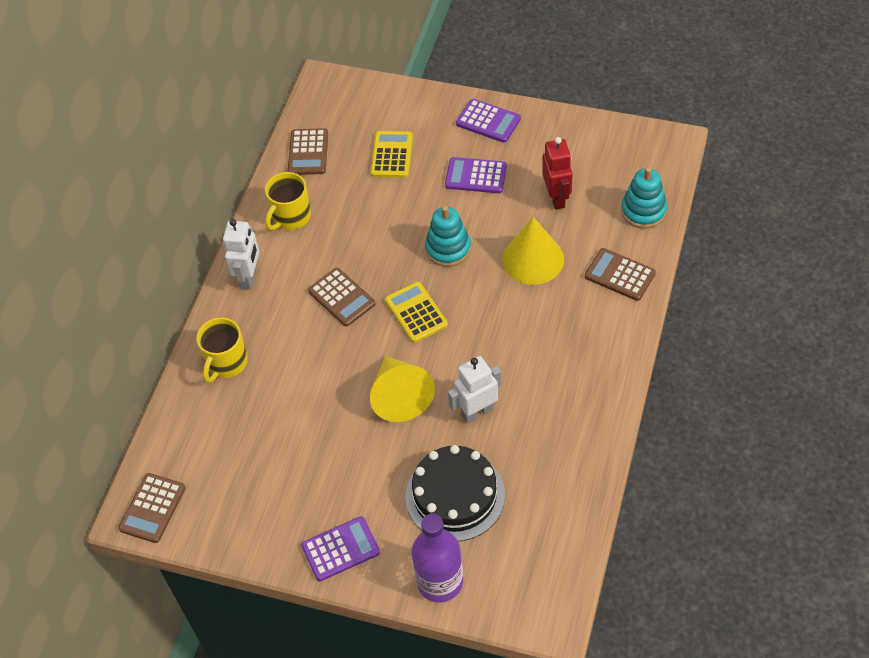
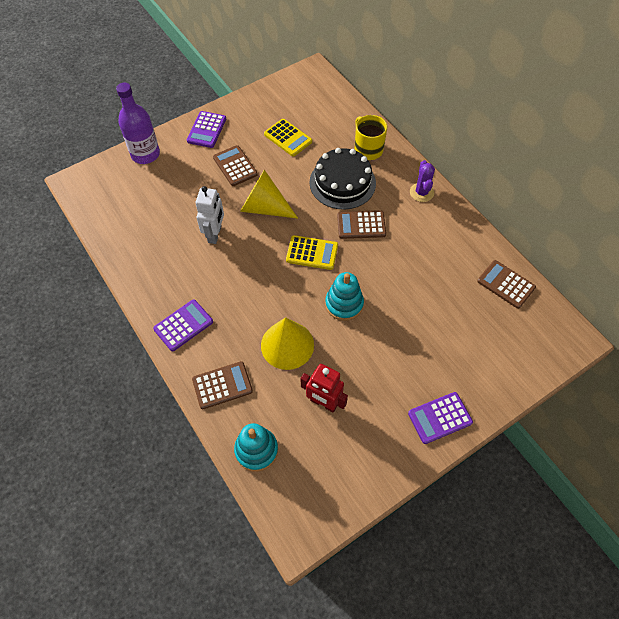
camera: 125 degrees right, 5 degrees up
(152, 508) = (309, 79): brown calculator -> brown calculator (235, 166)
(249, 277) = (421, 192): white robot -> purple cactus
(291, 217) = (453, 240): yellow mug -> none
(392, 155) = (459, 331): yellow calculator -> yellow calculator (288, 138)
(455, 495) = (180, 190): black cake -> black cake (342, 182)
(476, 176) = (392, 367): purple calculator -> purple calculator (183, 325)

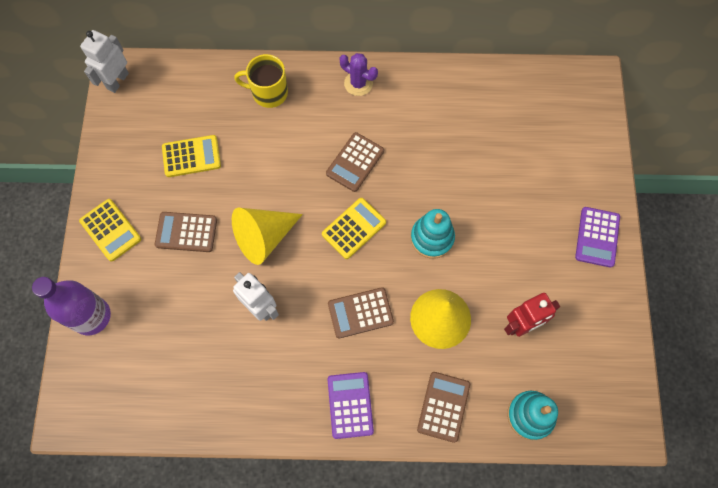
camera: 55 degrees left, 10 degrees up
(206, 130) = (110, 230): purple calculator -> yellow calculator
(306, 74) = (117, 81): none -> white robot
(342, 182) = (291, 144): black cake -> none
(506, 284) = (507, 89): brown calculator -> brown calculator (360, 313)

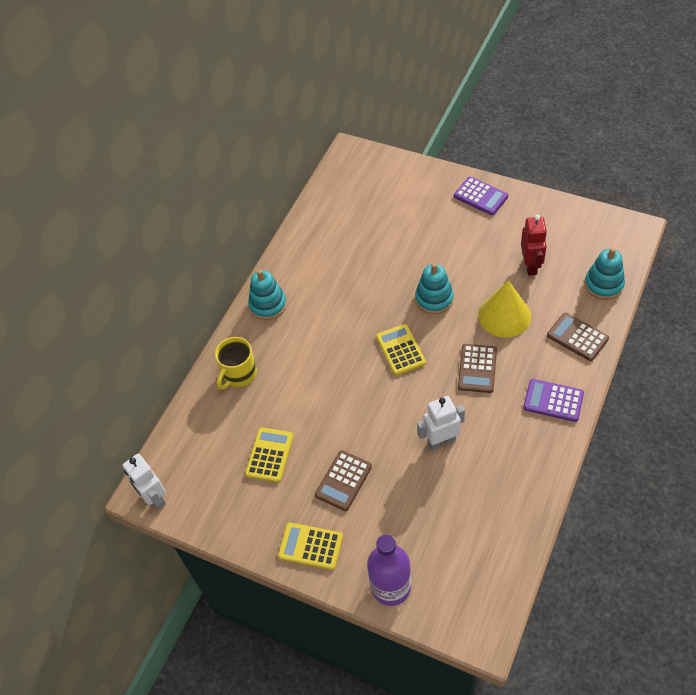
camera: 60 degrees left, 15 degrees down
(110, 230) = (310, 546): yellow calculator -> yellow calculator turned 150 degrees counterclockwise
(264, 237) = (378, 419): yellow cone -> none
(355, 162) = (340, 330): brown calculator -> none
(358, 83) = (268, 305): purple cactus -> turquoise stacking toy

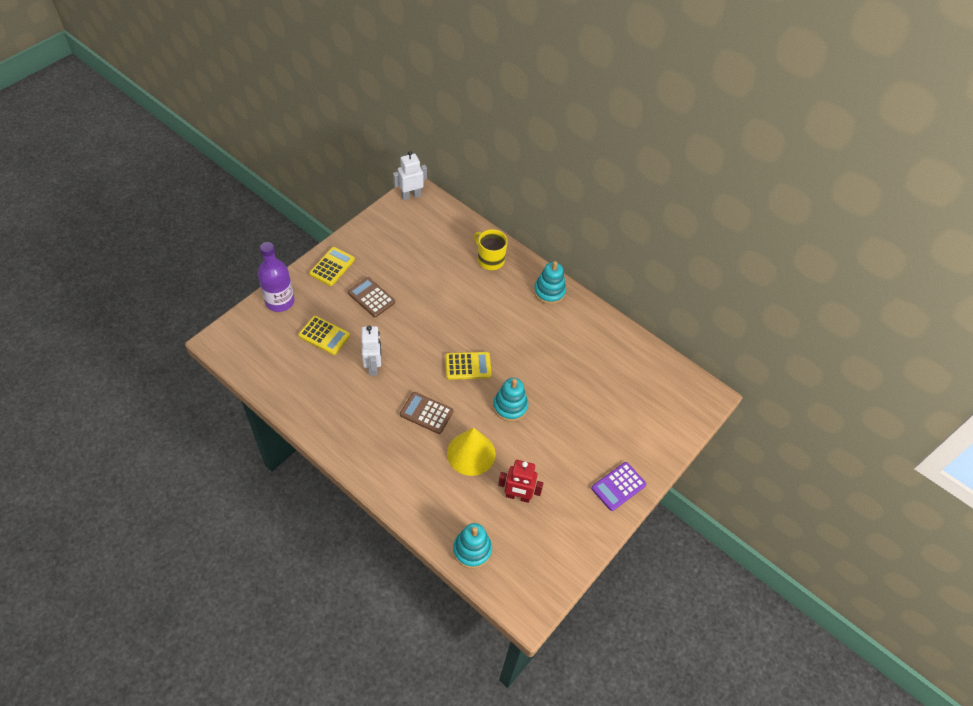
camera: 95 degrees right, 0 degrees up
(269, 455) = (413, 261): yellow calculator -> yellow calculator (324, 335)
(553, 400) = (371, 456): purple calculator -> none
(577, 337) = (424, 501): brown calculator -> none

